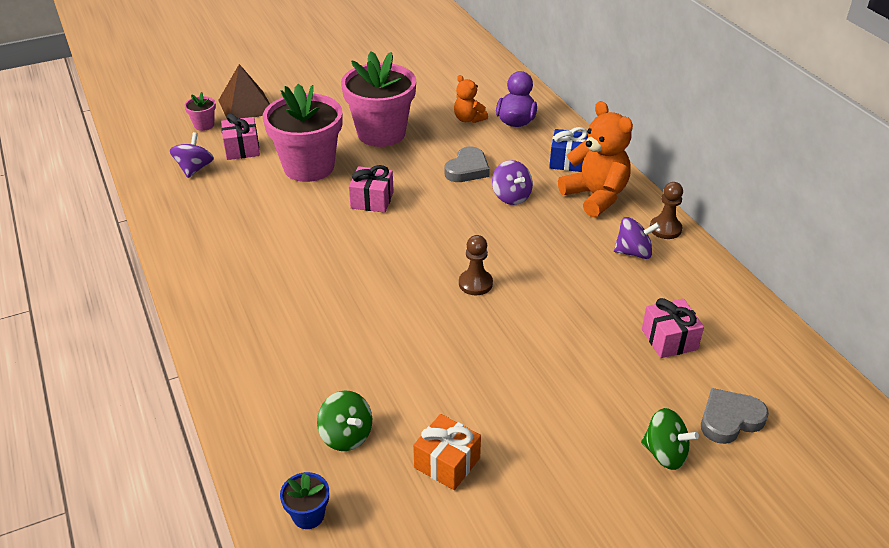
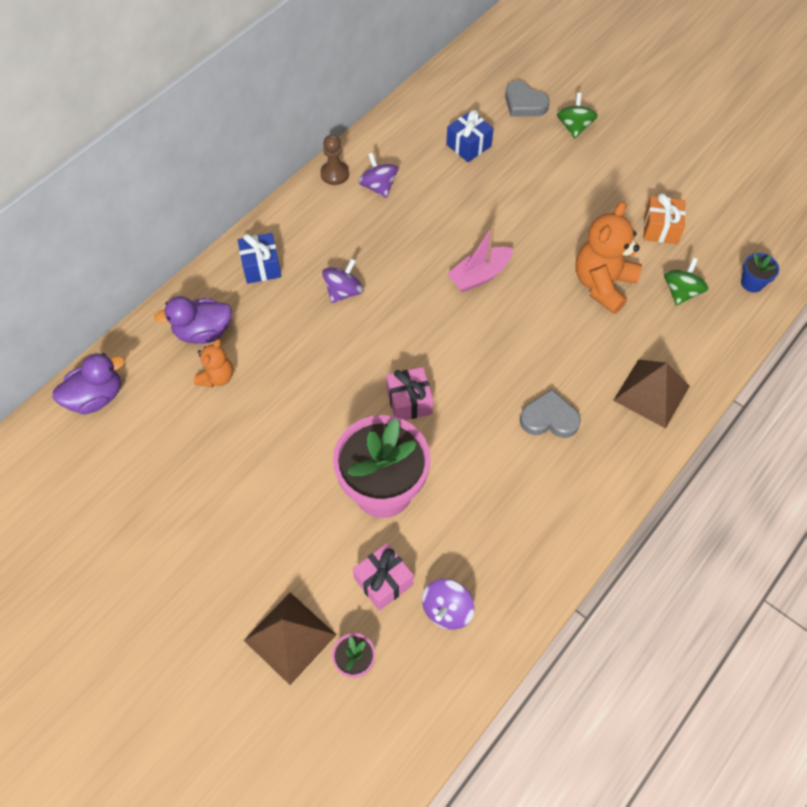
camera: 115 degrees left, 20 degrees up
(194, 169) = (447, 610): purple spinning top -> purple spinning top turned 45 degrees counterclockwise
(253, 350) = (651, 393): none -> brown pyramid
(381, 133) = (284, 450): pink flower pot -> none
(467, 169) = (315, 342): grey heart -> grey heart (549, 418)
(475, 283) = (479, 275): brown pawn -> pink boat
(488, 71) = (96, 397): none -> purple duck
(595, 196) = (310, 230): orange teddy bear -> orange teddy bear (602, 284)
(669, 339) = (468, 145): pink gift -> blue gift

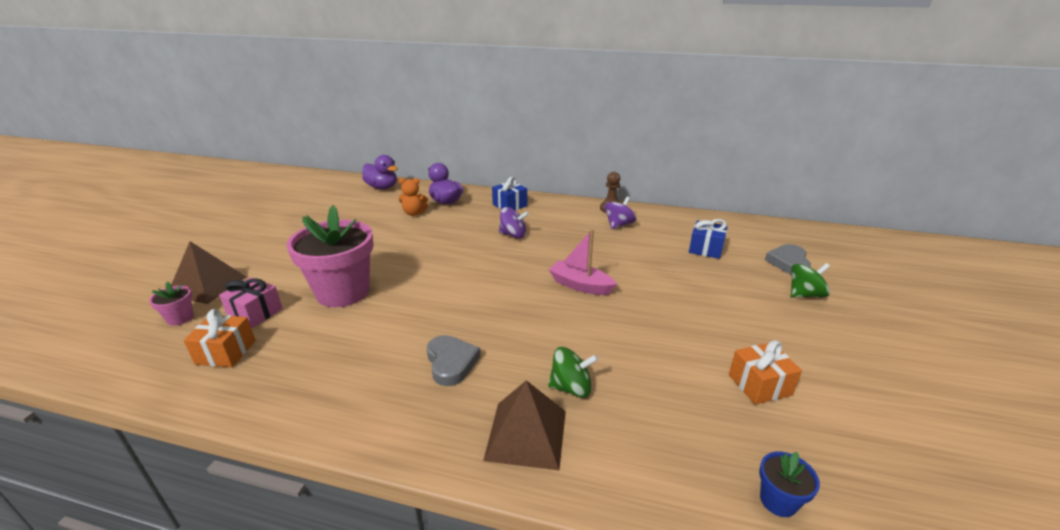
camera: 65 degrees right, 30 degrees down
(409, 401) = (431, 284): pink gift -> none
(447, 610) = (226, 352): purple spinning top -> orange gift
(602, 284) = (639, 359): orange teddy bear -> none
(681, 292) = (690, 425): green spinning top -> green spinning top (571, 387)

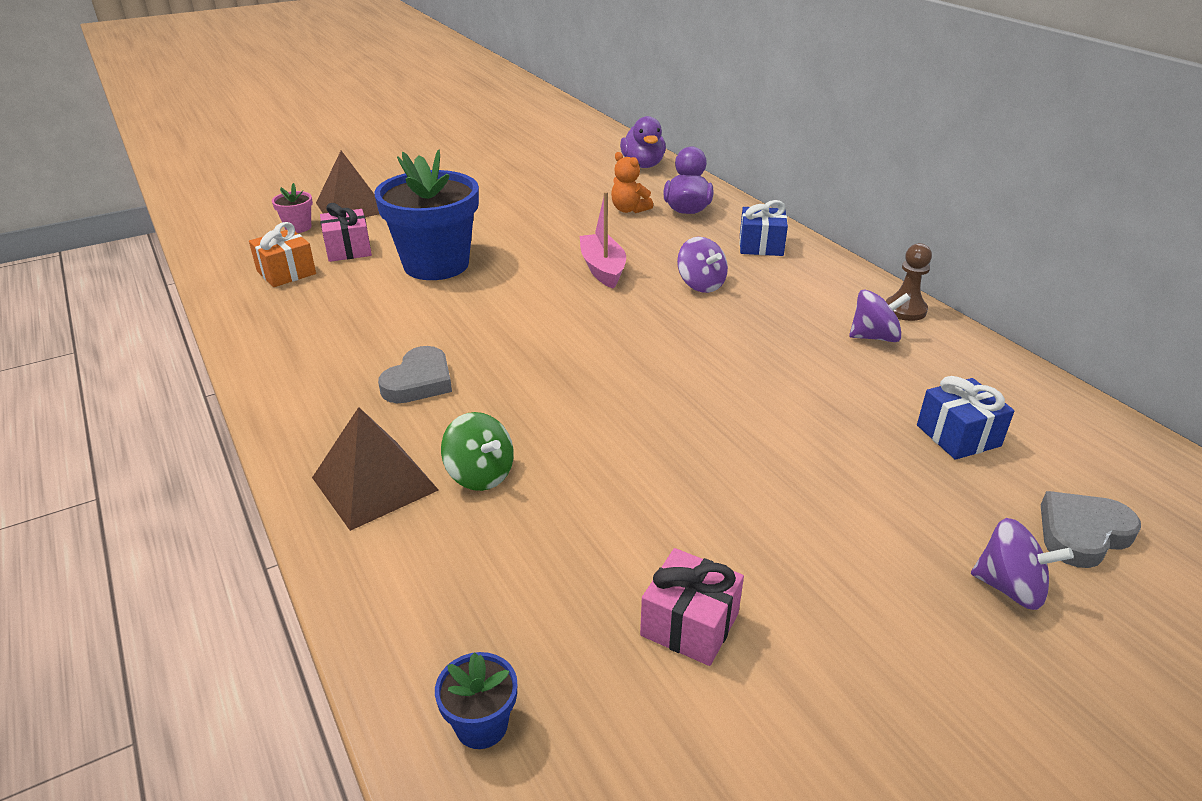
camera: 45 degrees right, 5 degrees up
(343, 292) = (436, 265): pink flower pot -> blue flower pot
(580, 285) = (678, 383): pink boat -> pink boat (603, 269)
(759, 385) = (689, 624): orange gift -> pink gift
(805, 294) = (1009, 587): green spinning top -> purple spinning top

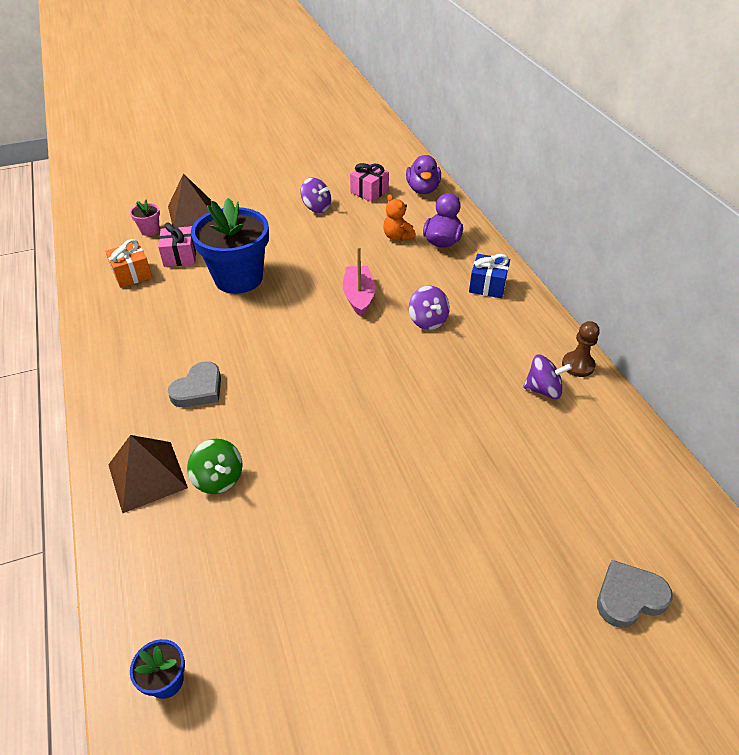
camera: 10 degrees right, 10 degrees up
(689, 624) = (321, 627): pink gift -> pink gift (369, 192)
(958, 435) = (571, 493): blue gift -> none
(1009, 587) = (555, 635): purple spinning top -> purple spinning top (316, 207)

